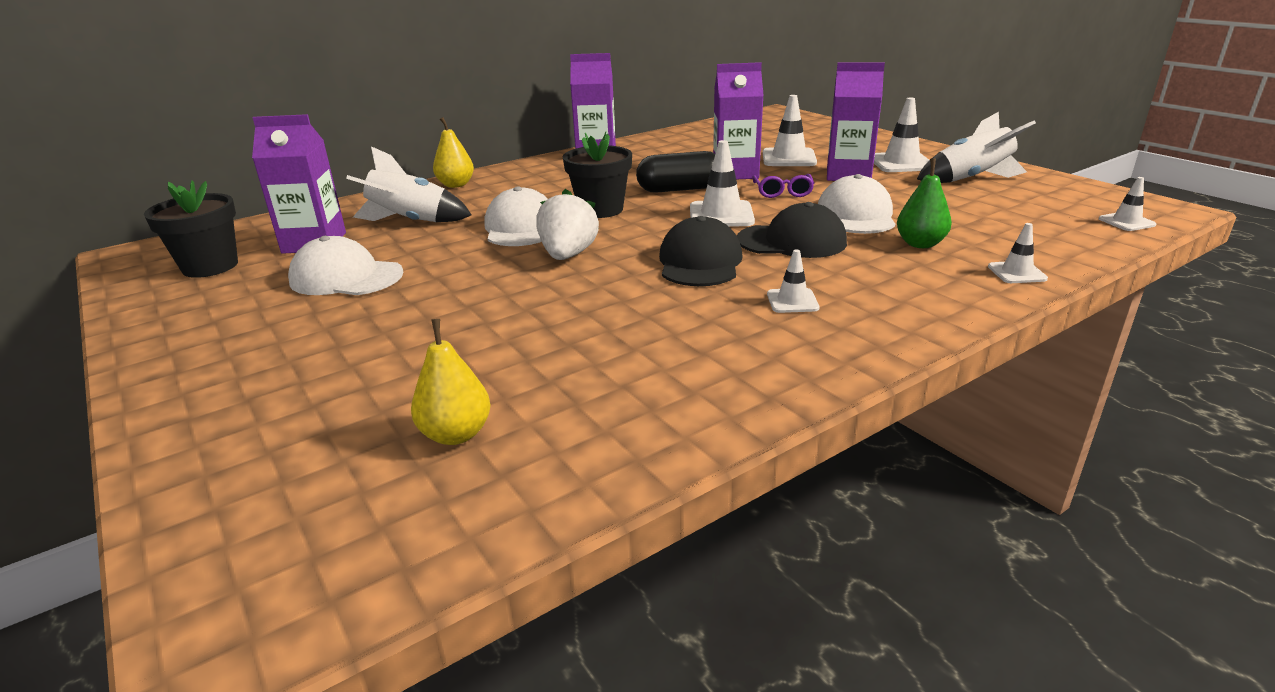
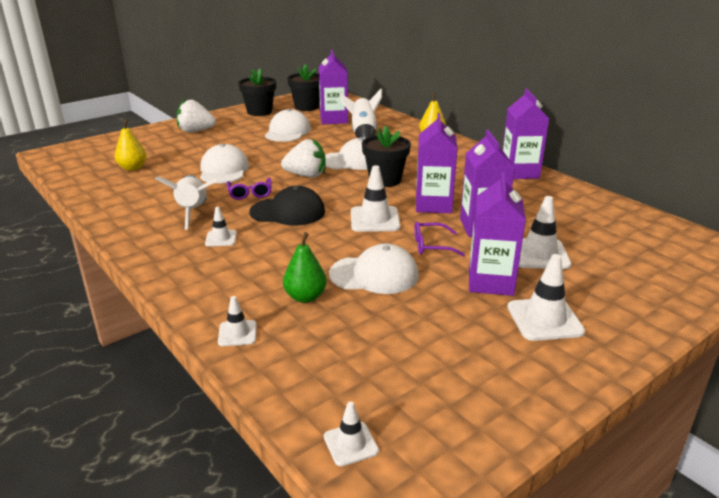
camera: 85 degrees right, 0 degrees up
(185, 311) = (259, 112): none -> black flower pot
(248, 377) = (196, 131): none -> white strawberry
(516, 322) = (224, 170): none -> white cap
(630, 292) = (250, 193): none -> purple glasses
(680, 189) = (433, 205): black capsule -> purple carton
(792, 241) = (319, 243): black cap -> none
(971, 179) = (493, 359): white rocket -> white rocket (193, 212)

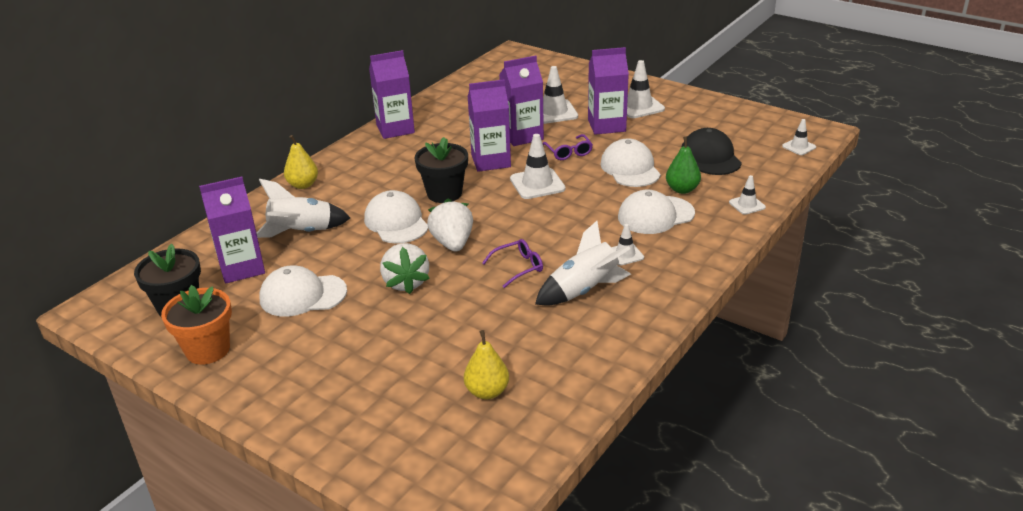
camera: 105 degrees left, 5 degrees up
(196, 131) = (317, 387): white strawberry -> white strawberry (406, 282)
(224, 170) = (461, 307): white cap -> white cap (655, 215)
(259, 112) = (208, 350): black flower pot -> orange flower pot
(288, 212) = (548, 232): black cap -> black cap (710, 157)

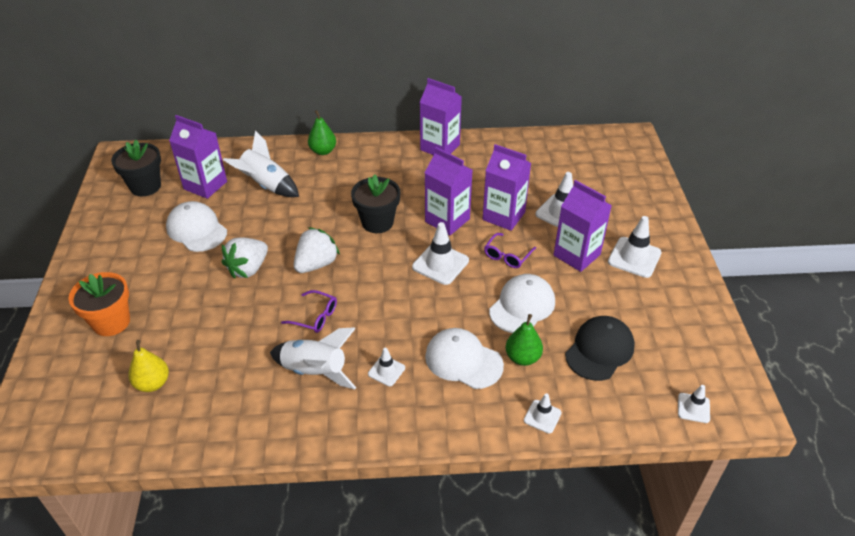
camera: 50 degrees right, 10 degrees up
(208, 350) = (112, 225): orange flower pot -> orange flower pot (111, 322)
(303, 185) = (323, 151): yellow pear -> green pear
(396, 222) = (317, 221): white cap -> none

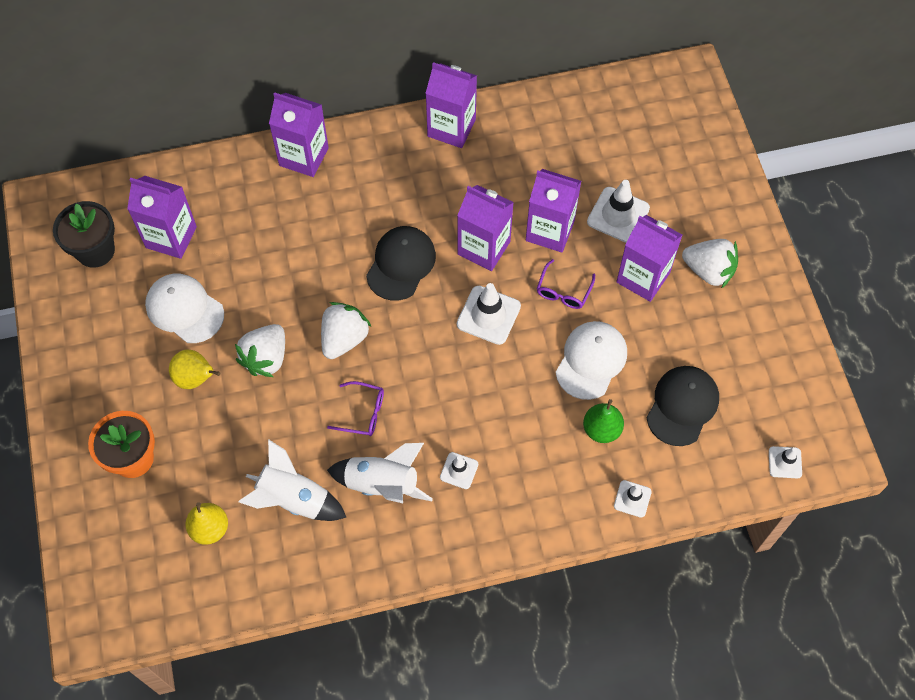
camera: 10 degrees left, 20 degrees up
(186, 275) = (195, 378): none -> yellow pear
(266, 185) = (248, 226): white rocket -> white rocket (293, 499)
(323, 151) = (304, 156): green pear -> purple carton
(377, 222) = (401, 264): black flower pot -> black cap
(463, 360) = (539, 444): white cap -> none
(634, 257) = (708, 271): white traffic cone -> white strawberry

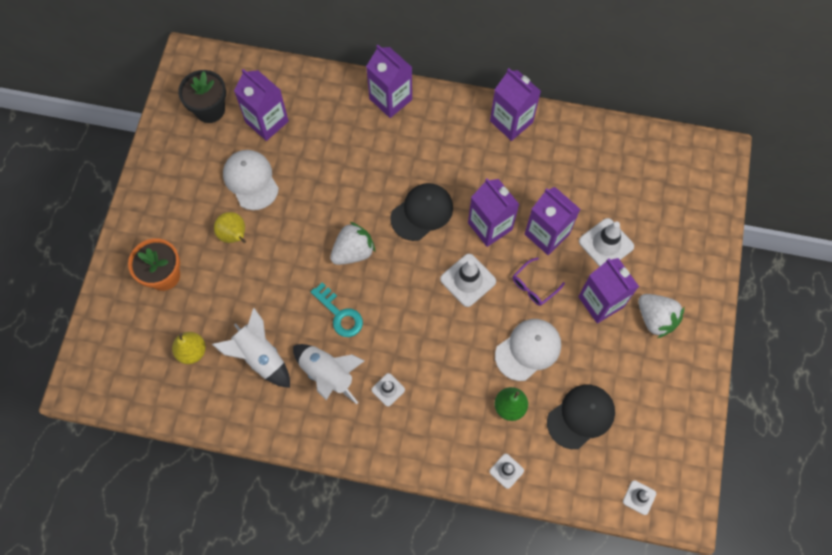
camera: 25 degrees right, 5 degrees up
(266, 358) = (290, 242): white strawberry -> none
(363, 413) = (340, 314): purple glasses -> turquoise key

